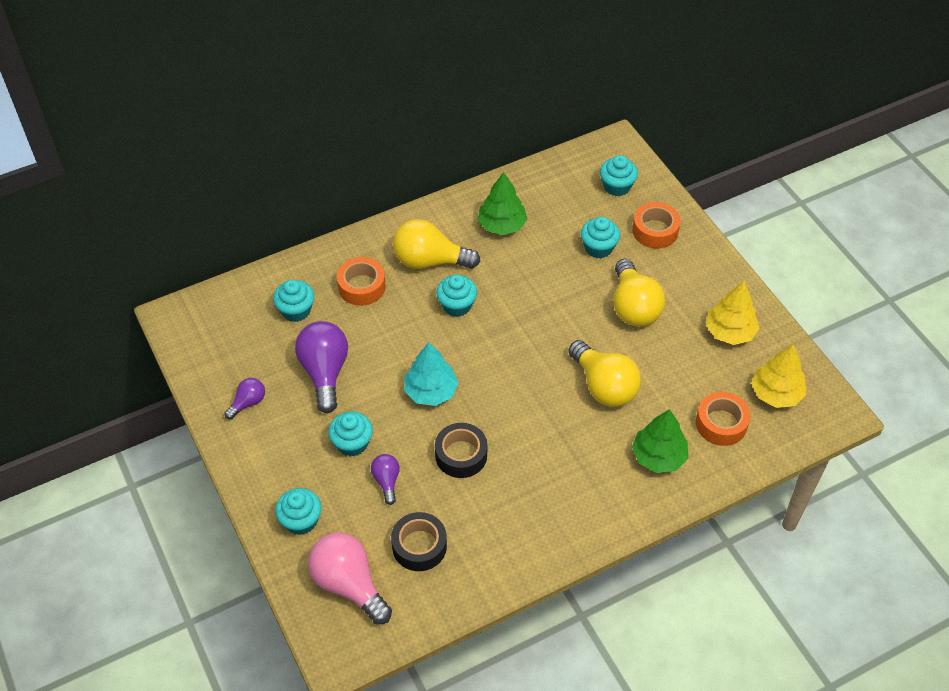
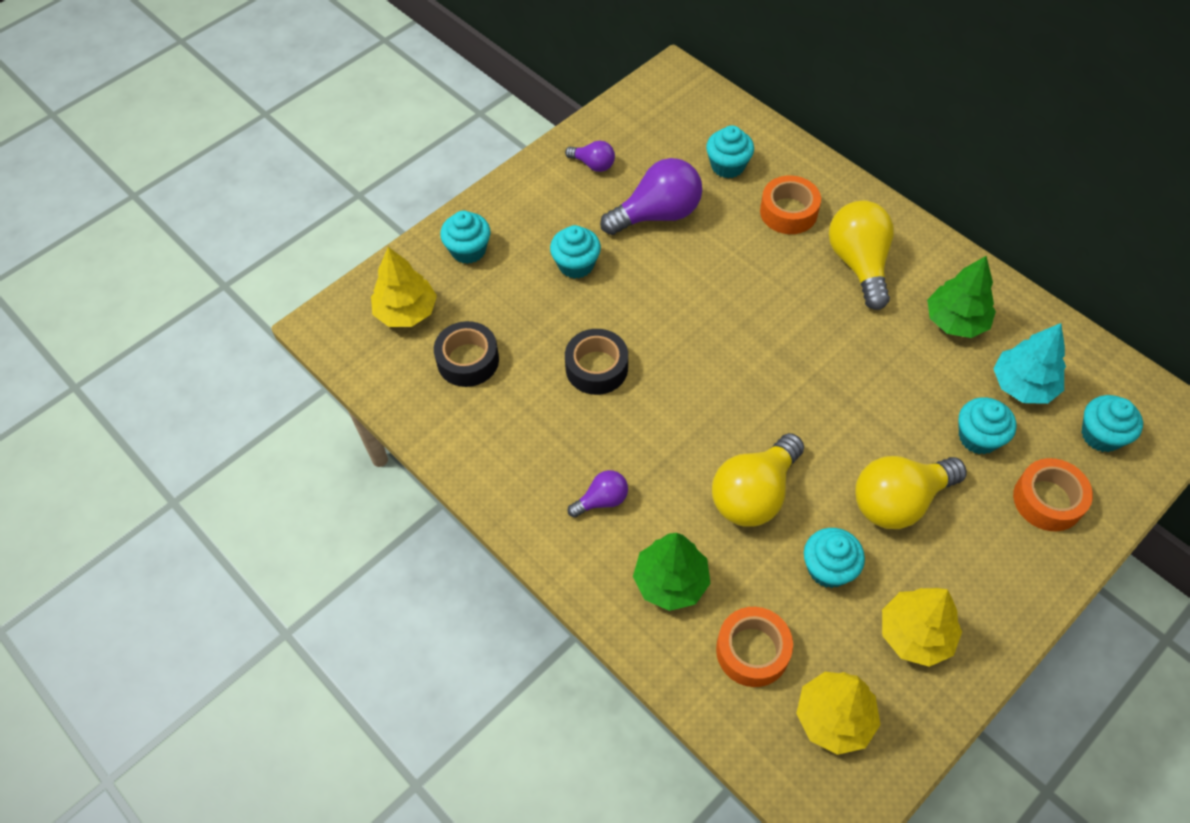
camera: 75 degrees right, 5 degrees up
(349, 584) = (406, 312): pink light bulb -> yellow tree
(387, 481) = (539, 308): purple light bulb -> purple light bulb (602, 500)
(431, 391) = (672, 316): turquoise tree -> turquoise tree (1023, 385)
(457, 305) = (805, 308): turquoise cupcake -> turquoise cupcake (828, 568)

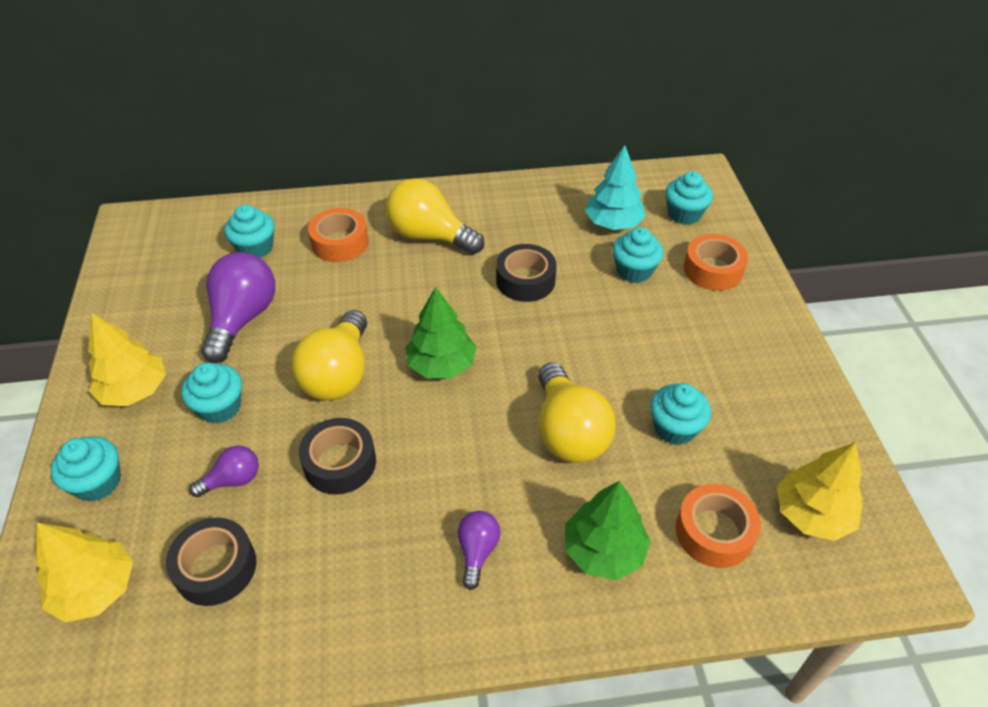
camera: 55 degrees left, 10 degrees down
(593, 164) = (138, 327): purple light bulb -> purple light bulb (233, 480)
(880, 364) = (525, 280): none -> black tape
(898, 501) = (649, 347): yellow light bulb -> yellow light bulb (338, 374)
(915, 634) = (770, 412): yellow tree -> yellow tree (134, 390)
(955, 321) = (530, 221): green tree -> green tree (441, 365)

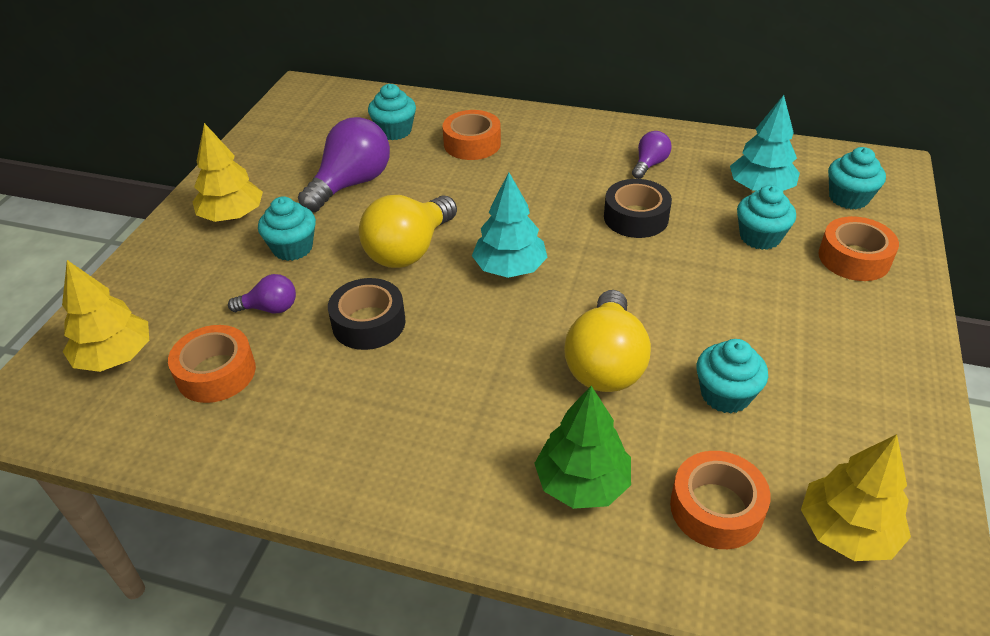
camera: 25 degrees right, 5 degrees down
(98, 482) = (164, 277): turquoise cupcake -> none
(216, 567) = (216, 373): black tape -> orange tape
(430, 236) = (560, 157): yellow light bulb -> none
(441, 365) = (509, 268): green tree -> turquoise tree
(477, 551) = (453, 439): purple light bulb -> purple light bulb (649, 164)

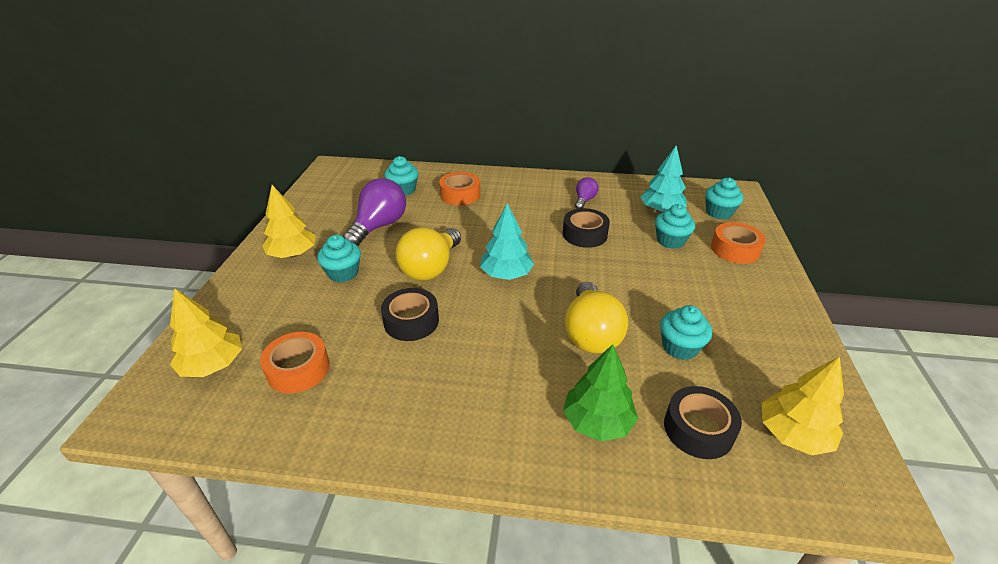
camera: 10 degrees left, 5 degrees down
(270, 308) = (333, 317): purple light bulb -> none
(716, 508) = (698, 429): orange tape -> black tape

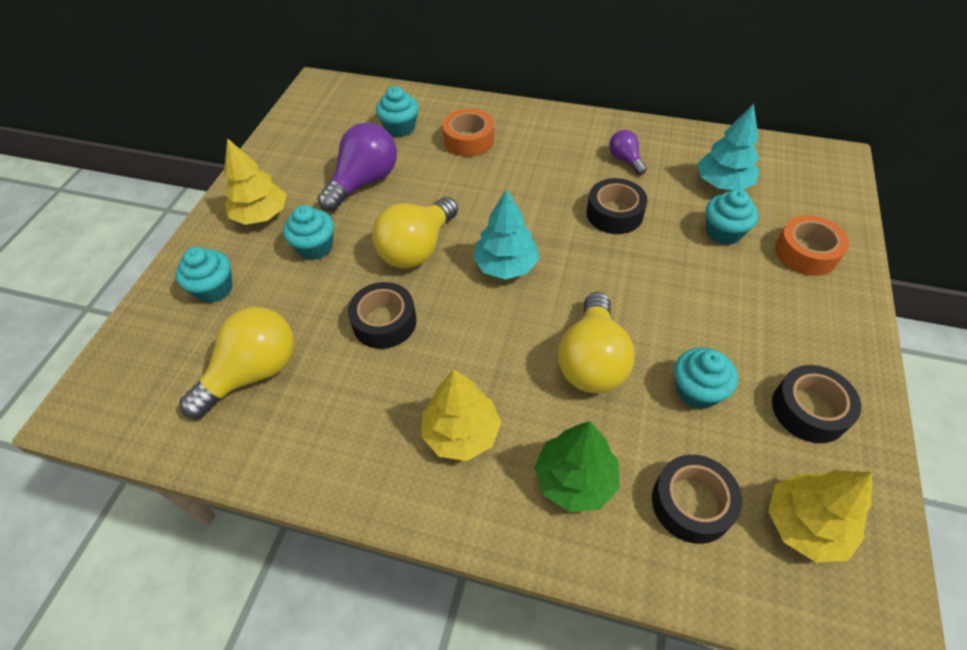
camera: 10 degrees right, 15 degrees up
(213, 365) = (165, 358): yellow tree -> yellow tree (461, 433)
(298, 369) = (253, 373): orange tape -> yellow light bulb
(584, 200) = (625, 160): purple light bulb -> purple light bulb turned 60 degrees counterclockwise
(719, 212) = (800, 192): turquoise cupcake -> turquoise cupcake (214, 289)
(770, 352) = (809, 410): none -> black tape

